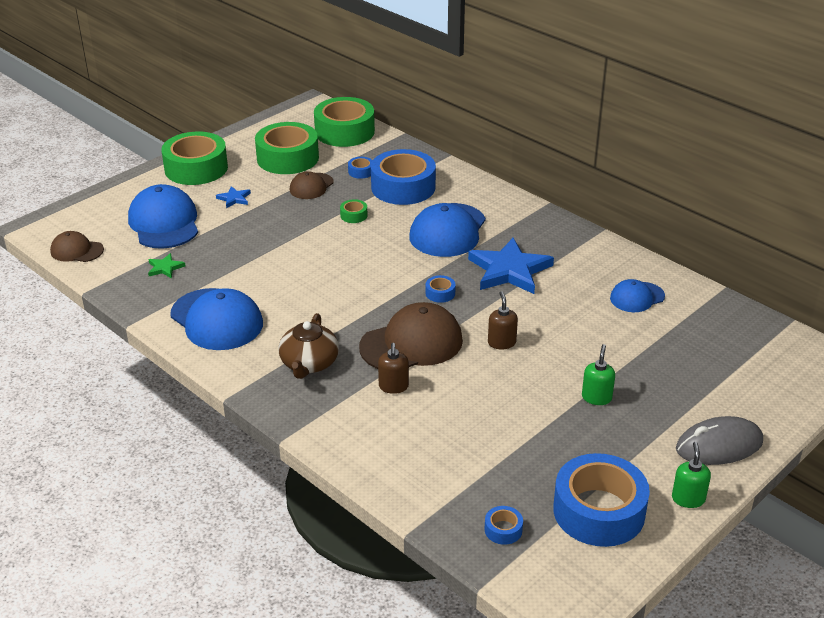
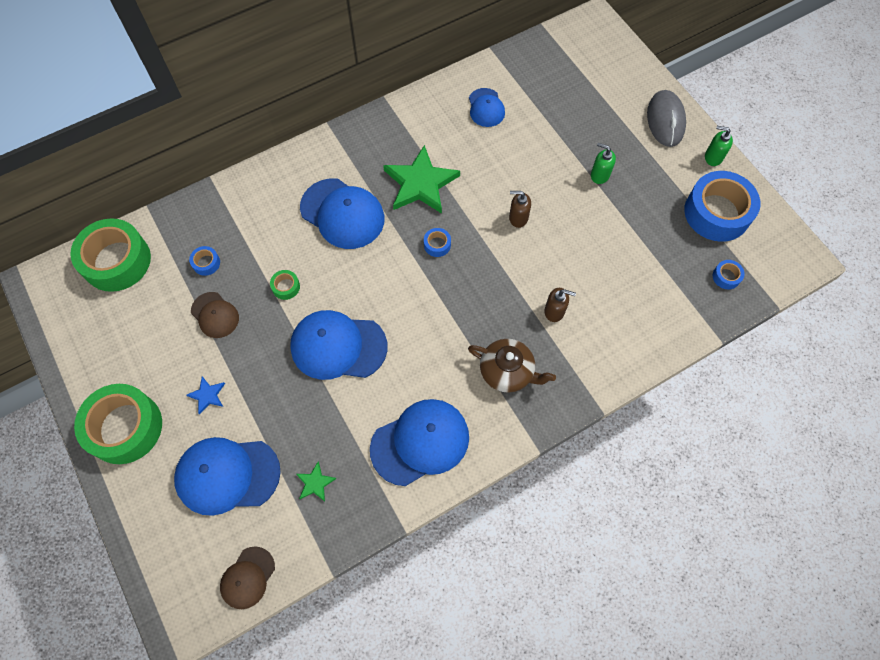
camera: 75 degrees left, 30 degrees up
(287, 158) = (146, 328): green tape -> none
(302, 255) = (338, 346): none -> blue cap
(403, 187) = (252, 232): blue tape -> none
(411, 343) = (501, 284): brown cap -> none
(509, 270) = (420, 183): blue star -> green star

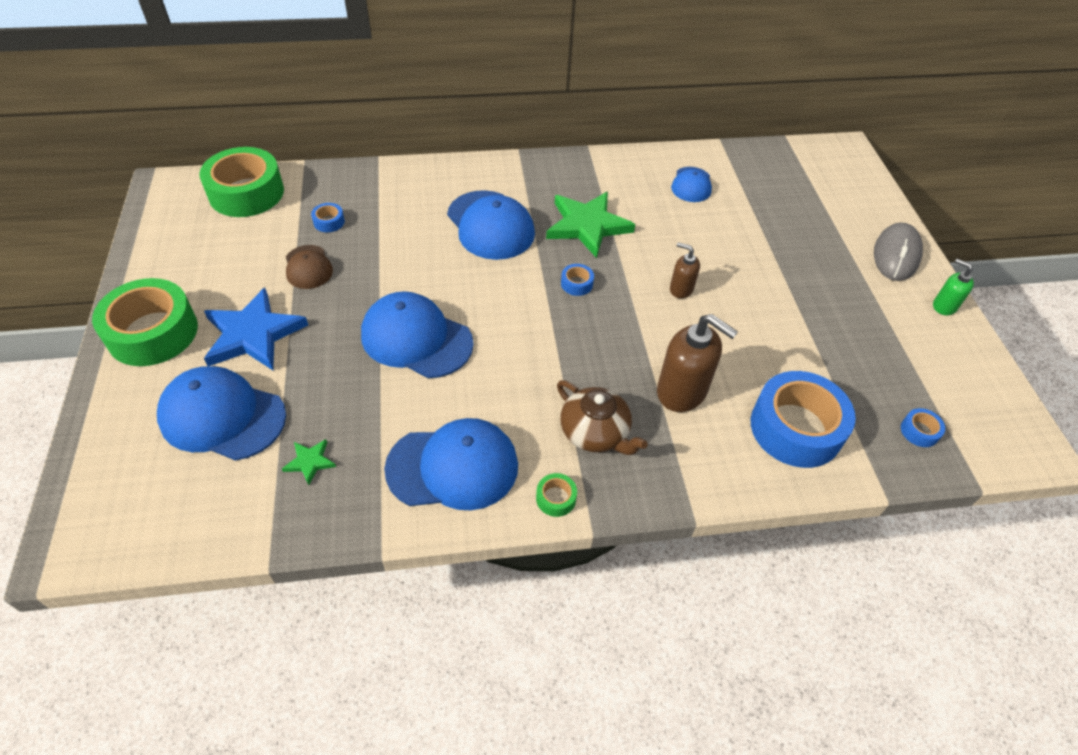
camera: 20 degrees right, 15 degrees down
(207, 395) = (253, 334): blue star -> blue star, size x2.25
(247, 577) = (173, 530): brown cap -> none
(286, 287) = (394, 267): green tape -> green tape (556, 498)
(554, 311) = (682, 392): brown soap dispenser -> brown soap dispenser, size x1.83
(599, 175) = (795, 280): green soap dispenser -> none
(717, 213) = (930, 361): blue tape -> blue tape (796, 428)

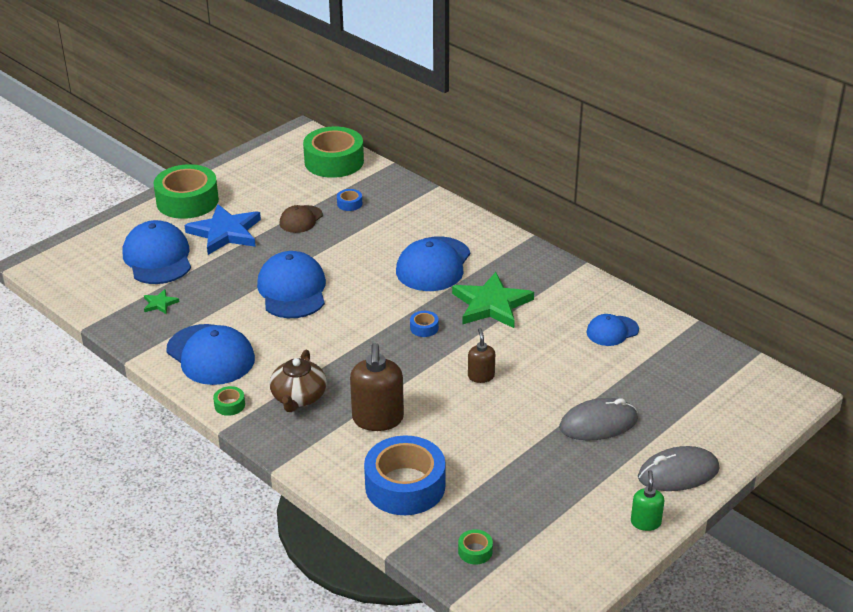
camera: 55 degrees right, 15 degrees down
(803, 260) = (598, 424): none -> grey mouse
(919, 431) = (475, 551): blue tape -> green tape

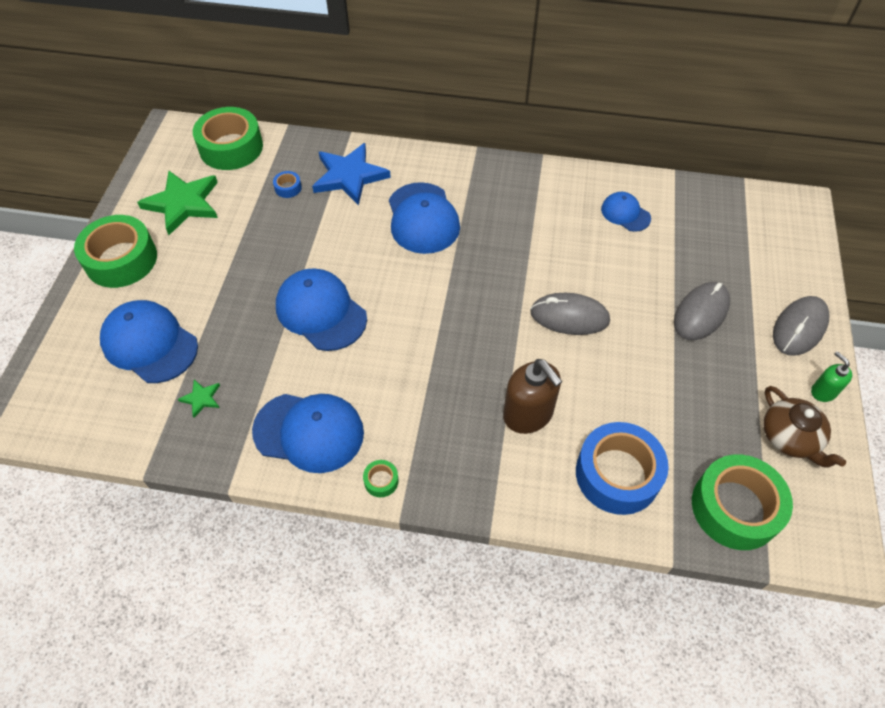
camera: 35 degrees left, 20 degrees up
(225, 232) = (195, 278): blue star -> blue star (349, 176)
(298, 397) = (437, 432): brown teapot -> brown teapot (790, 438)
(301, 219) = (257, 227): brown cap -> none
(424, 328) = (476, 291): blue tape -> none
(475, 551) = (735, 508): green tape -> green tape, size x2.45
(481, 376) = (569, 317): brown soap dispenser -> grey mouse
(491, 304) = (509, 236): green star -> green star (183, 203)
(612, 331) = (625, 213): blue cap -> blue cap turned 105 degrees clockwise

